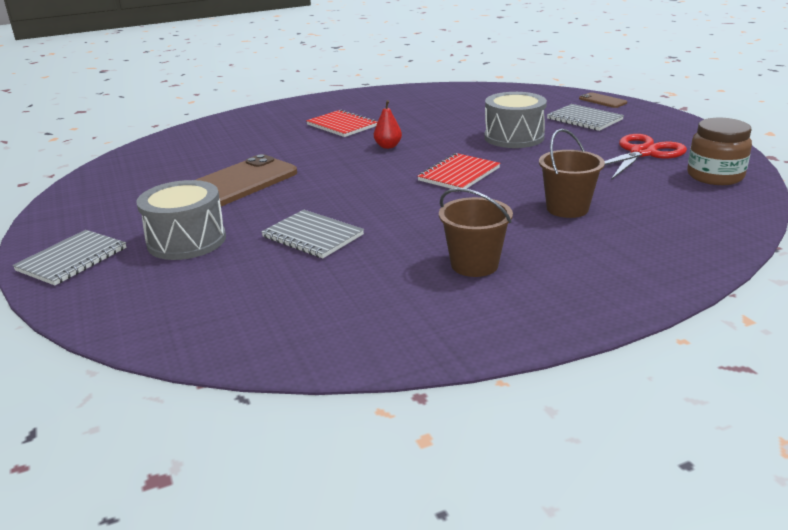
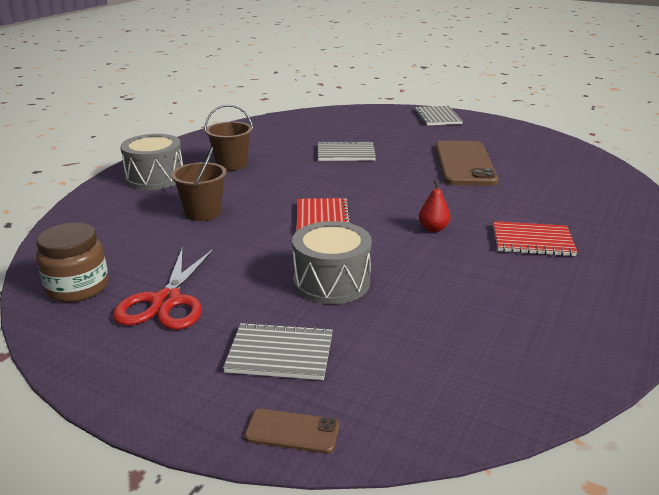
camera: 140 degrees right, 0 degrees up
(187, 241) = (406, 135): grey drum -> grey drum (155, 178)

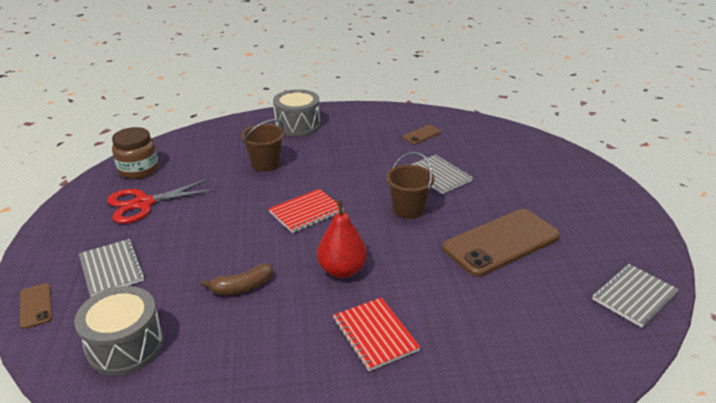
camera: 55 degrees right, 5 degrees up
(231, 164) = (352, 140): brown bucket -> brown bucket (408, 209)
(273, 139) = (421, 135): none -> brown phone
(331, 282) = (213, 254): grey drum -> grey drum (125, 346)
(407, 281) = (242, 287): none -> brown banana
(433, 228) = (342, 270): red pear -> red pear, size x1.65
(437, 117) = (599, 188): grey notebook -> grey notebook (634, 296)

